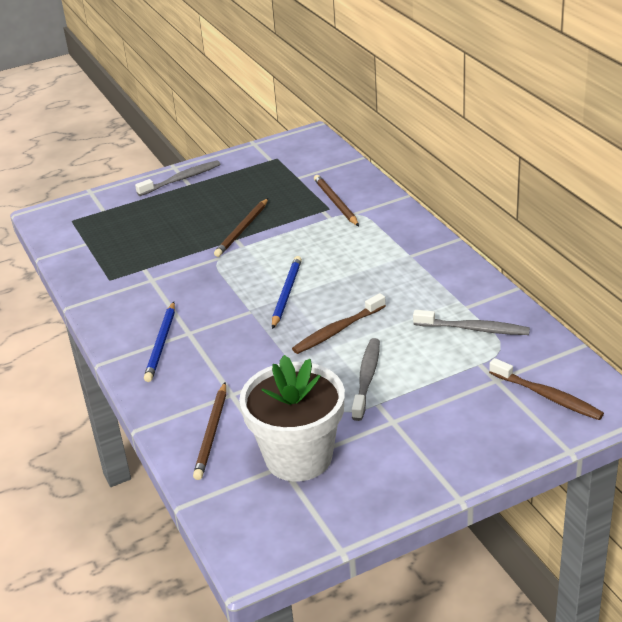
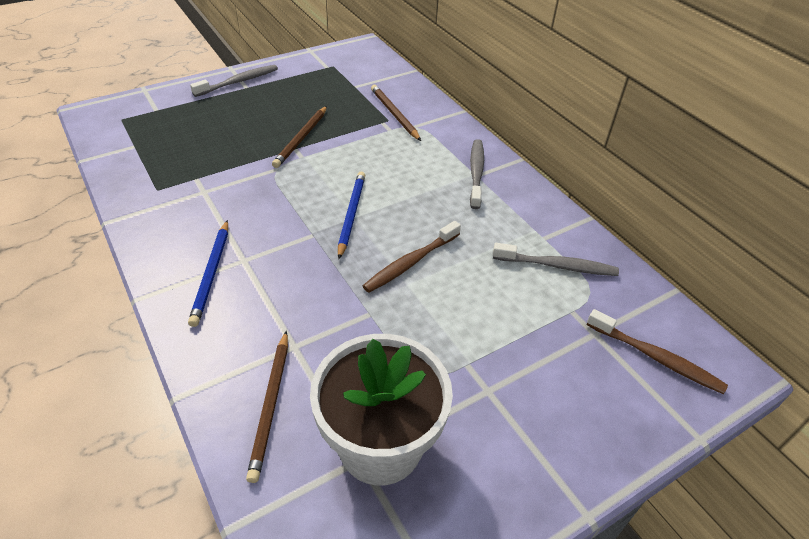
camera: 10 degrees left, 10 degrees up
(366, 378) = (450, 328): grey toothbrush -> grey toothbrush (476, 173)

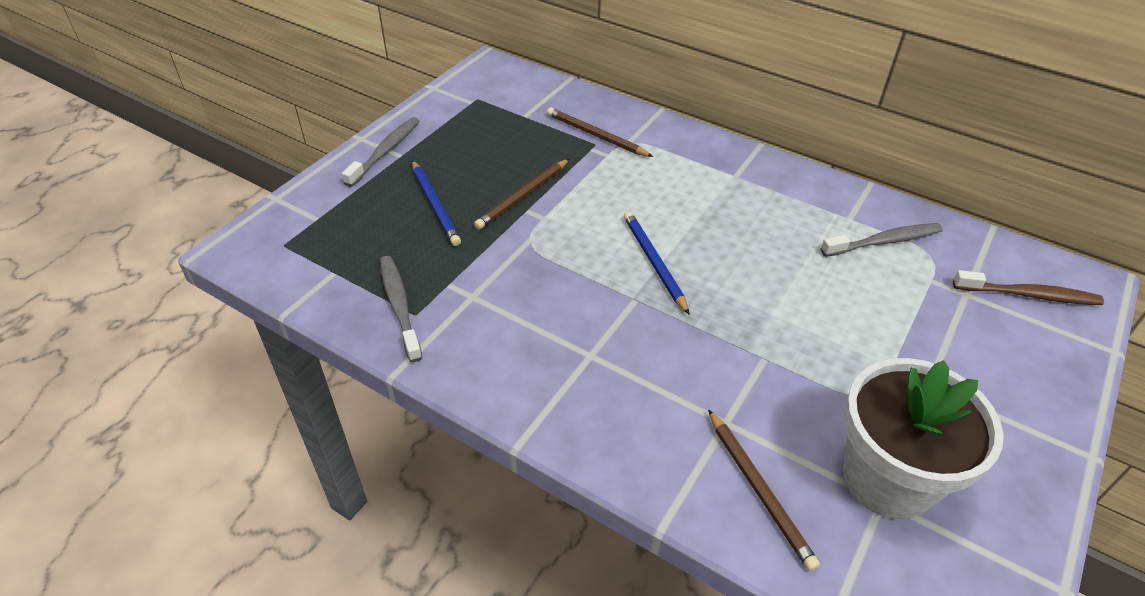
camera: 25 degrees left, 0 degrees up
(212, 274) = (572, 384): blue pencil -> blue pencil (435, 205)
(301, 138) = (523, 196): brown pencil -> brown pencil turned 45 degrees clockwise
(411, 262) = (756, 290): brown toothbrush -> none
(476, 173) = (733, 173): grey toothbrush -> grey toothbrush (399, 306)

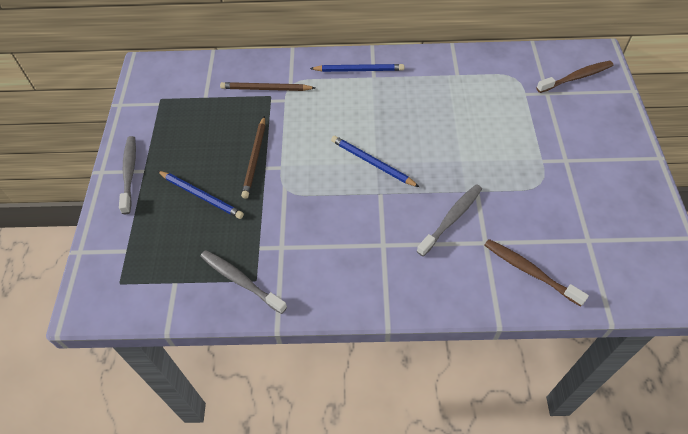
camera: 30 degrees left, 10 degrees up
(722, 161) = (359, 70): none -> blue pencil
(759, 490) = (530, 271): brown pencil -> brown toothbrush
(884, 241) = (485, 81): grey toothbrush -> grey toothbrush (451, 219)
(888, 479) = (583, 226): white flower pot -> none

